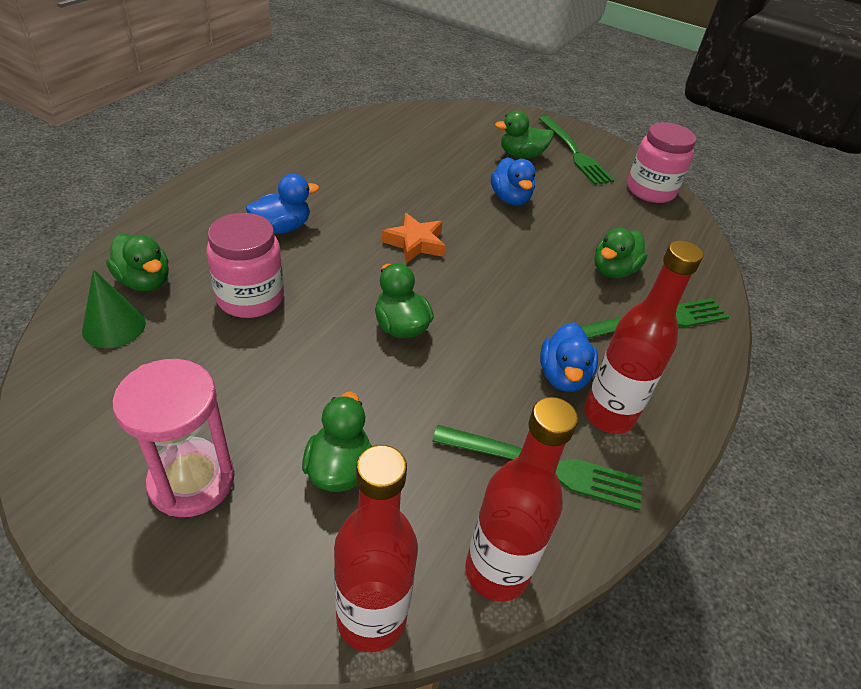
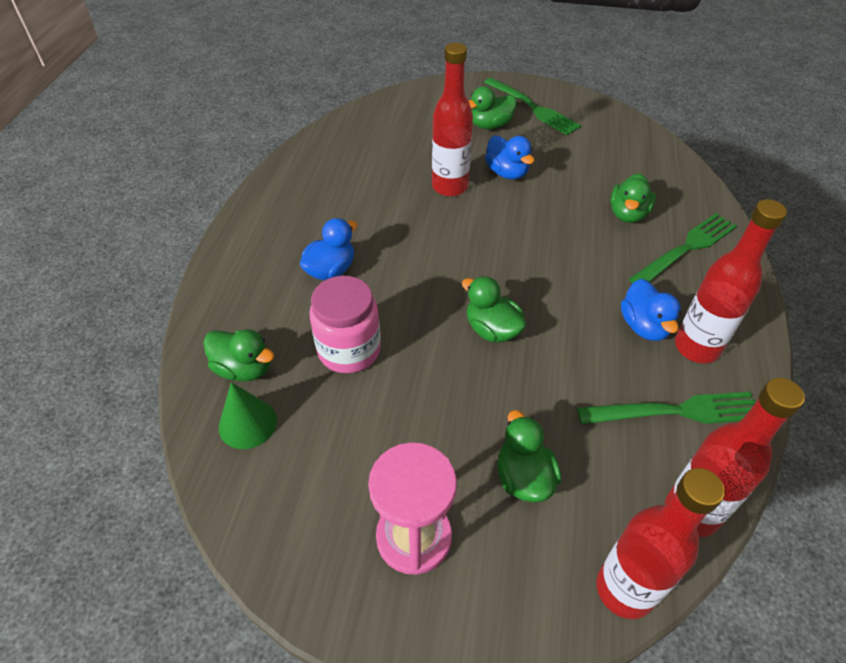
camera: 15 degrees left, 5 degrees up
(415, 243) = (455, 245): orange star -> none
(445, 194) = (450, 187): none -> red bottle
(650, 190) = (614, 126): pink jar -> none

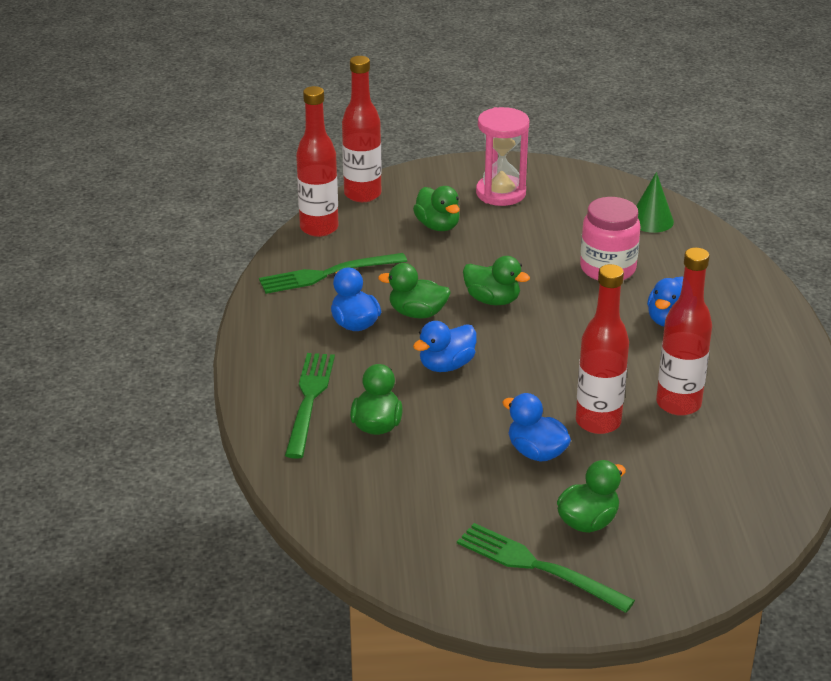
camera: 165 degrees right, 15 degrees down
(244, 369) = (682, 246): green duck -> green duck (417, 313)
(558, 259) = (446, 365): none -> blue duck
(687, 248) = (309, 399): green fork -> green fork turned 150 degrees clockwise
(696, 347) = (307, 316): red bottle -> red bottle (678, 404)

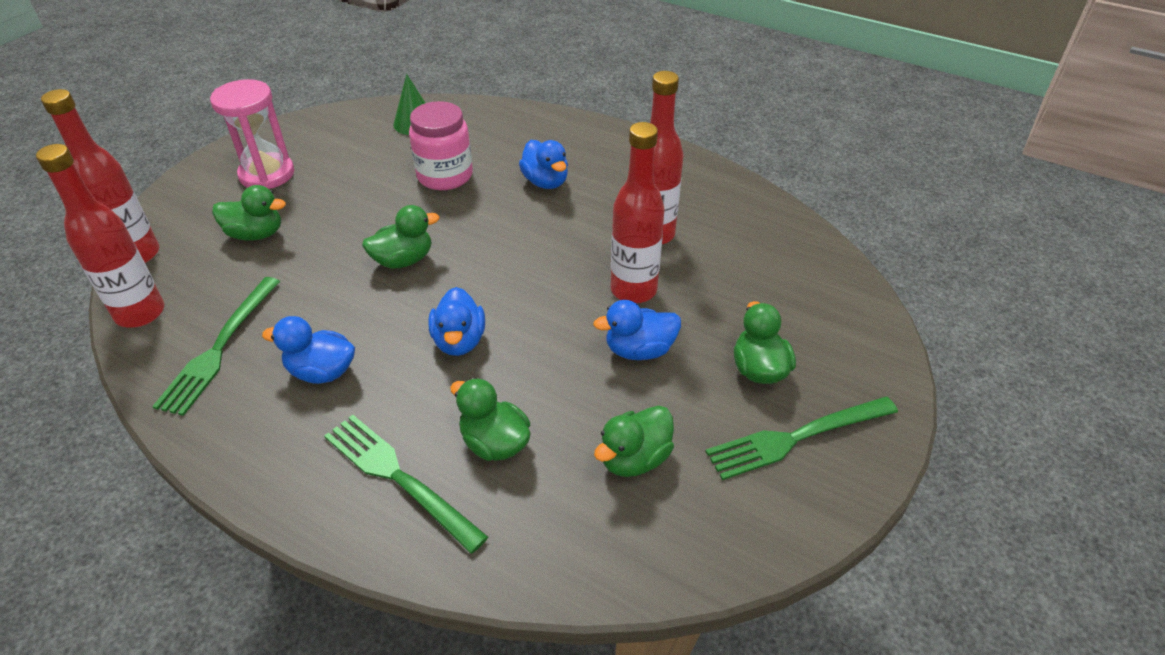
camera: 55 degrees left, 10 degrees up
(417, 313) = (361, 318): green duck -> green duck (634, 459)

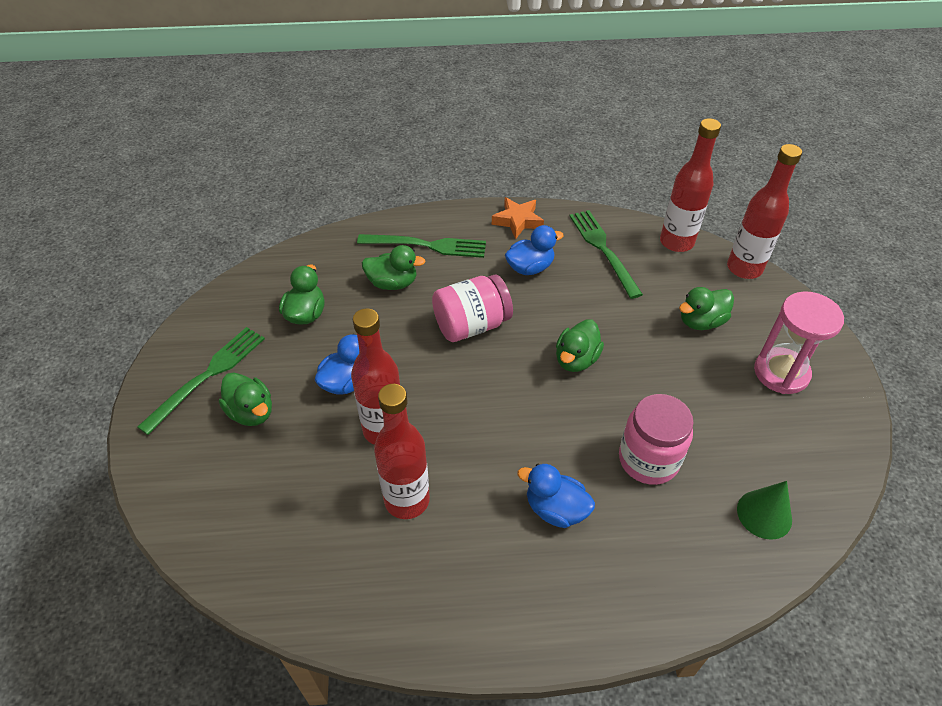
camera: 145 degrees right, 5 degrees up
(248, 447) = (518, 221): none -> orange star
(459, 341) = (471, 325): blue duck -> pink jar

